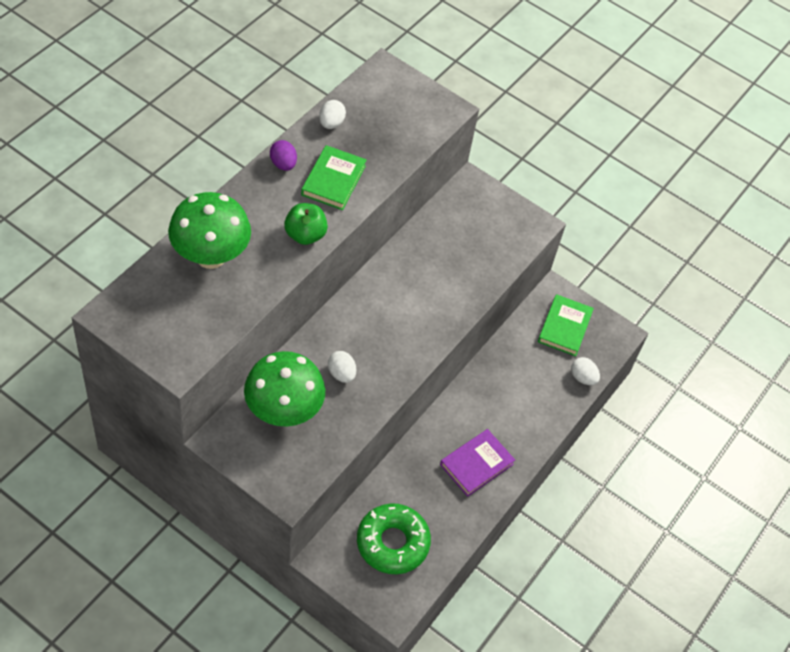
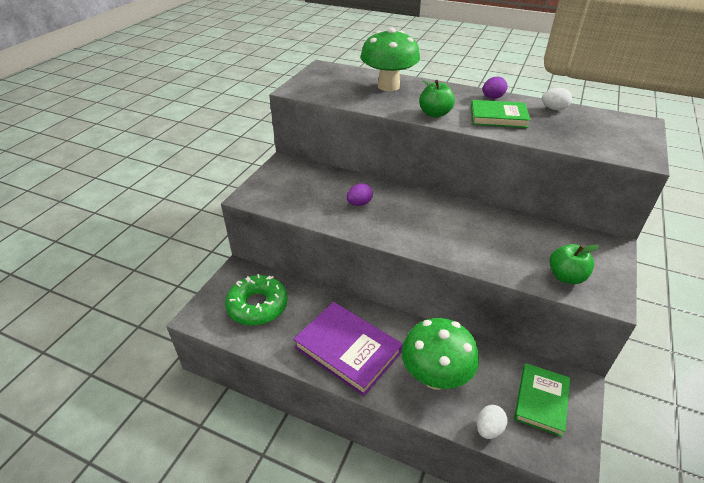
camera: 85 degrees right, 15 degrees down
(283, 411) = (315, 183): green mushroom -> green mushroom (435, 377)
(341, 374) = (359, 203): white egg -> purple egg
(476, 464) = (347, 350): purple book -> purple book, size x1.53
(503, 241) = (566, 277): none -> green apple
(564, 327) = (541, 401): green book -> green book turned 75 degrees counterclockwise

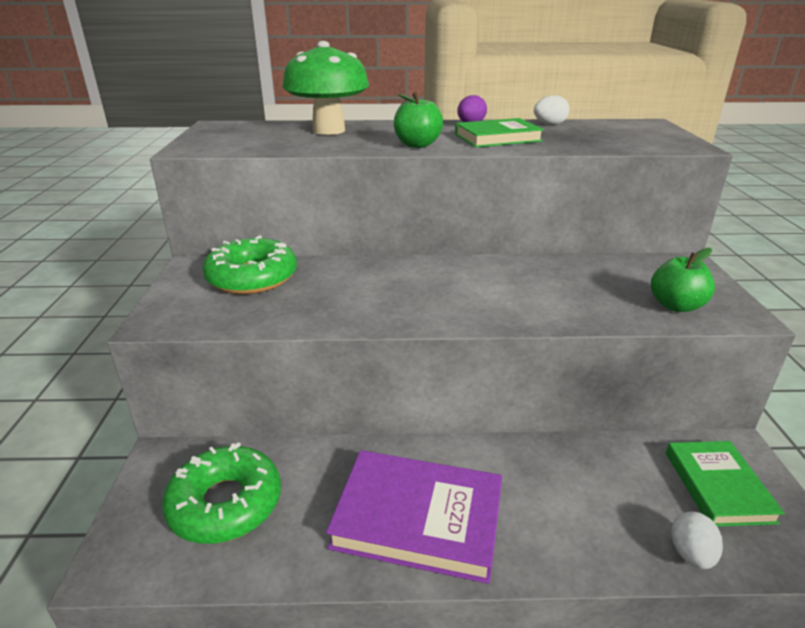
camera: 25 degrees left, 10 degrees down
(311, 179) = (252, 277): none -> green donut
(359, 203) = (348, 290): purple egg -> none
(435, 377) = (569, 508): green mushroom -> none

